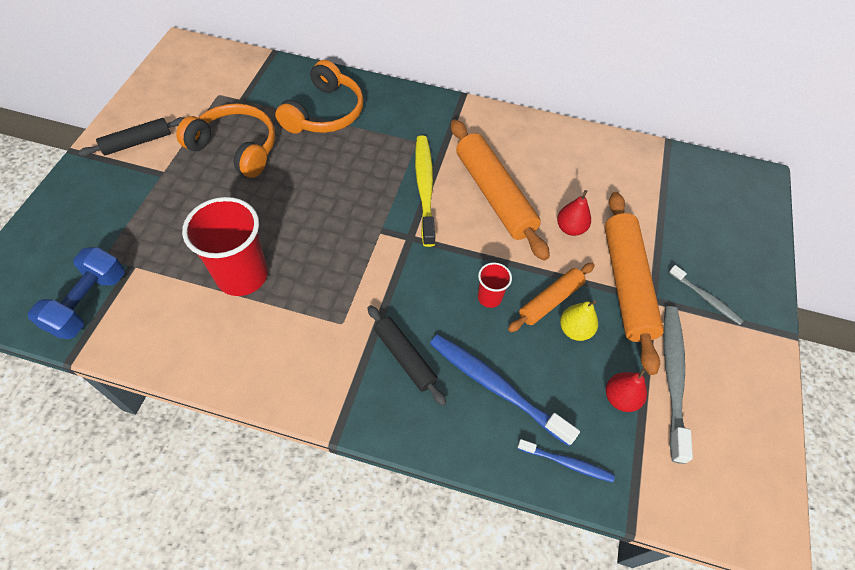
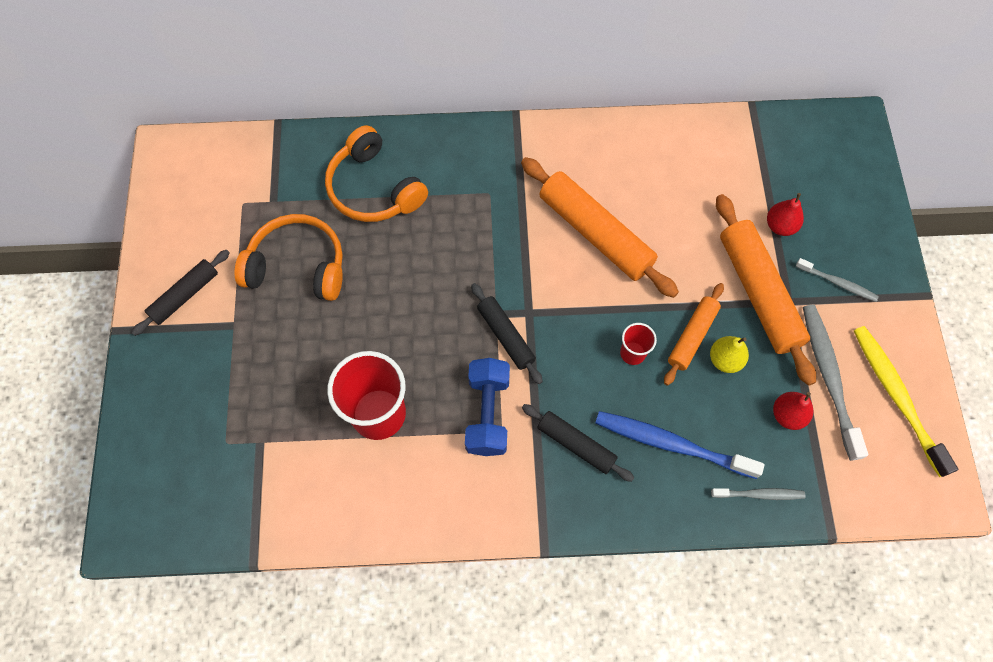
camera: 15 degrees left, 10 degrees up
(89, 303) = (239, 497): blue dumbbell -> blue dumbbell (488, 413)
(325, 113) = (374, 188): orange headphones -> orange headphones turned 135 degrees clockwise
(381, 249) = (506, 336): none -> black rolling pin
(425, 188) = (521, 248): yellow toothbrush -> yellow toothbrush (896, 397)
(567, 463) = (759, 494): blue toothbrush -> grey toothbrush
(570, 228) = (685, 247): red pear -> red pear (780, 226)

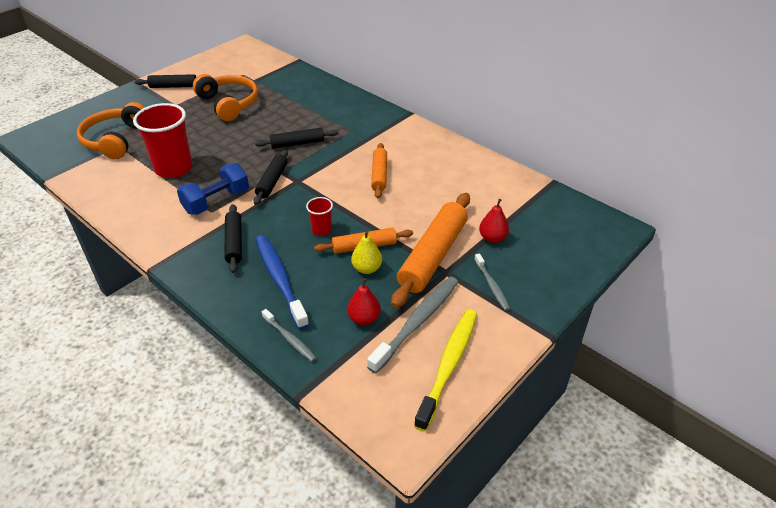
camera: 45 degrees right, 25 degrees down
(374, 188) = (302, 99): orange headphones -> orange headphones (115, 140)
(459, 260) = (297, 143): none -> black rolling pin
(595, 233) = (379, 175): orange rolling pin -> orange rolling pin, size x0.57

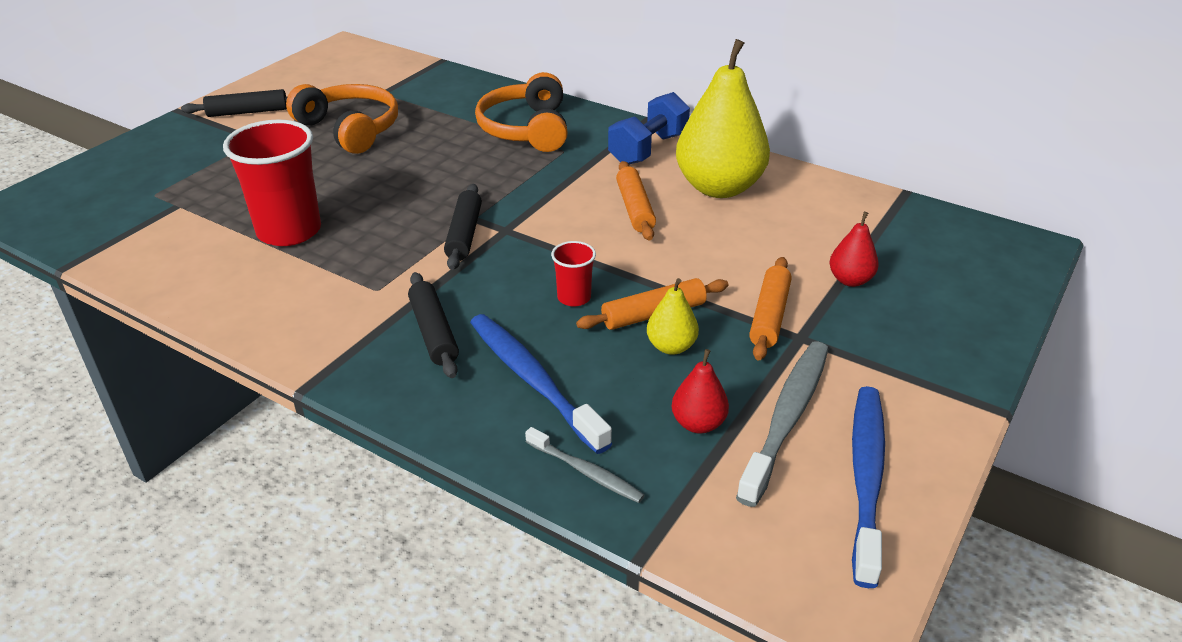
camera: 10 degrees left, 5 degrees down
(115, 140) = (172, 198): orange headphones -> orange headphones (526, 129)
(216, 201) = (380, 273): blue dumbbell -> blue dumbbell (648, 149)
(297, 143) = (485, 176): black rolling pin -> none
(433, 256) = (769, 316): orange rolling pin -> orange rolling pin, size x0.57
(436, 166) = (719, 187): none -> yellow pear
(449, 365) = (866, 478): yellow toothbrush -> blue toothbrush
(492, 286) = (880, 349): grey toothbrush -> none

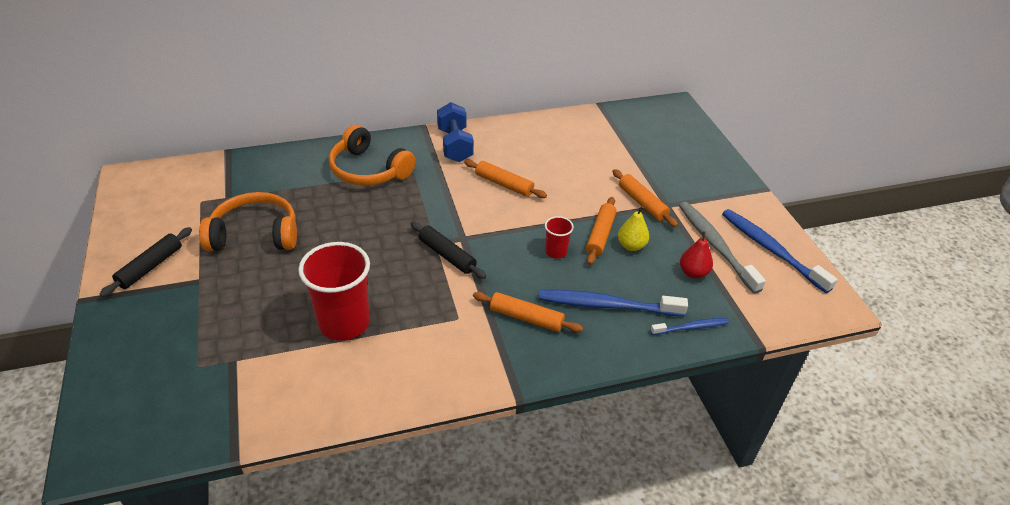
camera: 50 degrees left, 5 degrees up
(433, 332) = (526, 318): black rolling pin -> orange rolling pin
(586, 472) = (691, 327): grey toothbrush -> blue toothbrush
(719, 187) = (522, 148): yellow pear -> none
(850, 280) = (644, 164): red pear -> none

